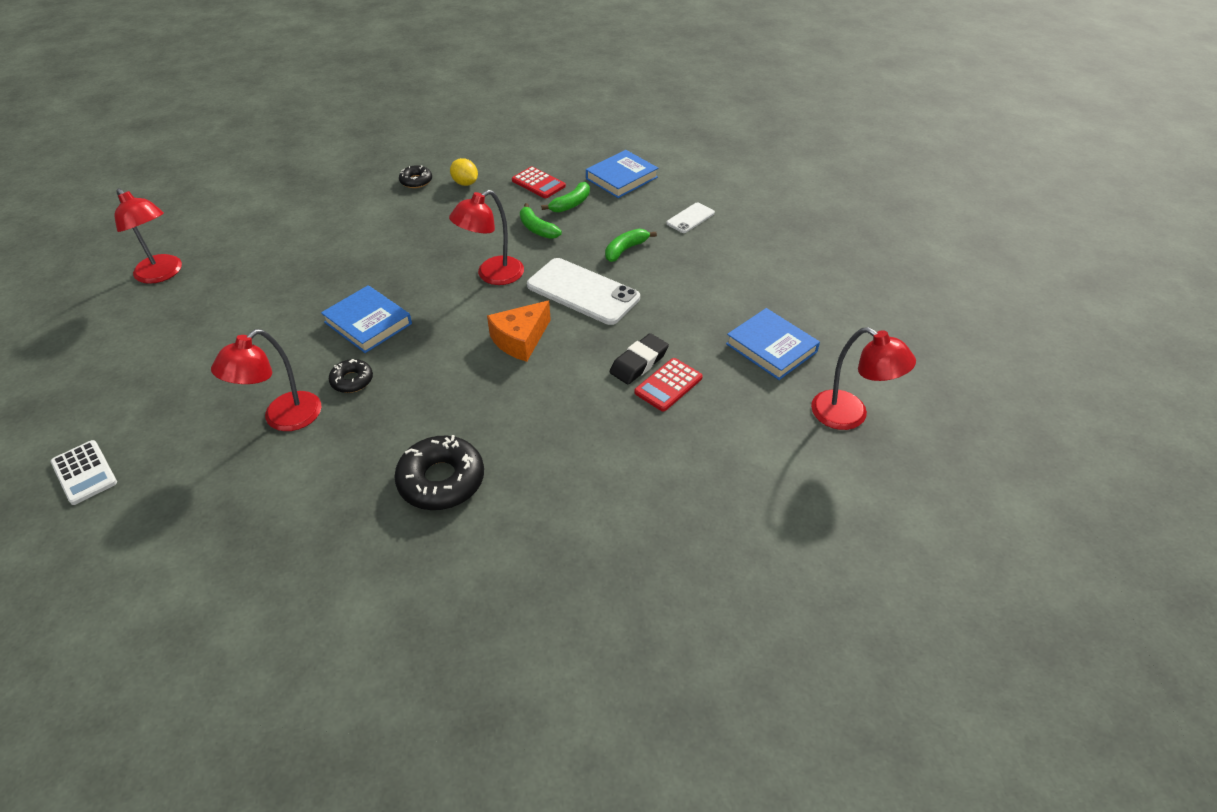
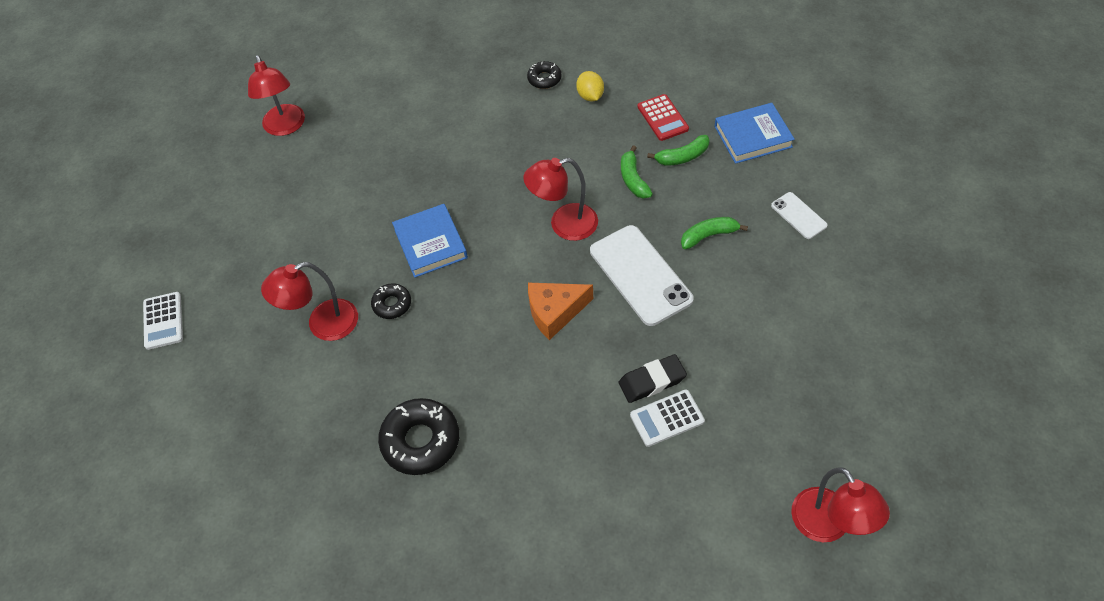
camera: 30 degrees right, 10 degrees up
(668, 385) = (667, 418): red calculator -> white calculator
(690, 218) = (798, 215): white phone -> white phone turned 75 degrees clockwise
(771, 348) = (793, 413): blue book -> none

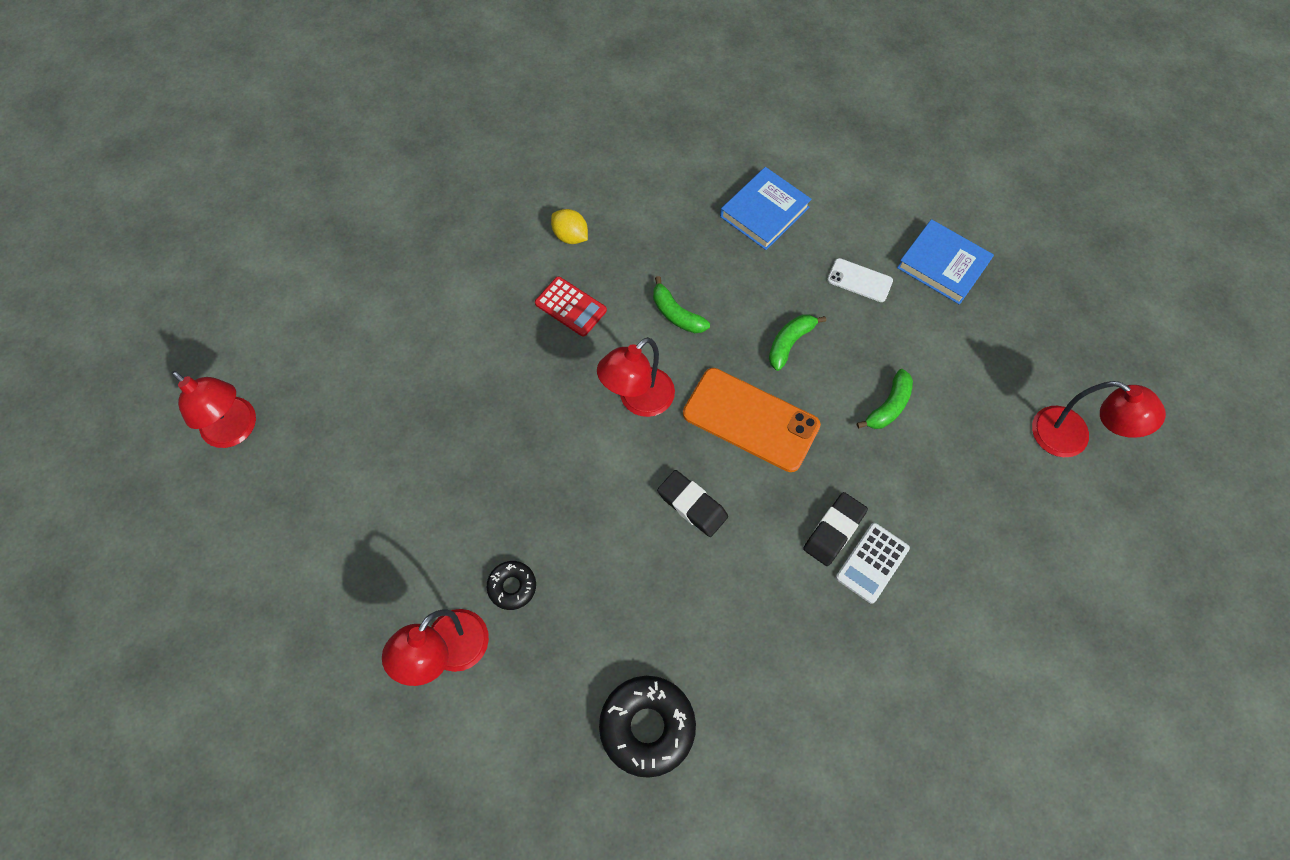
camera: 35 degrees left, 10 degrees up
(163, 321) = (249, 752): white calculator -> none
(430, 243) = (508, 493): blue book -> blue book (943, 265)
(544, 79) = (507, 236): black donut -> none
(555, 312) = (692, 505): orange cheese -> black eraser
(640, 275) = (750, 419): white phone -> orange phone
(662, 118) = (662, 230): red calculator -> red calculator (570, 307)
(682, 157) = (709, 266): green banana -> green banana (888, 406)
(828, 526) = (1076, 592): red lamp -> red lamp (1071, 438)

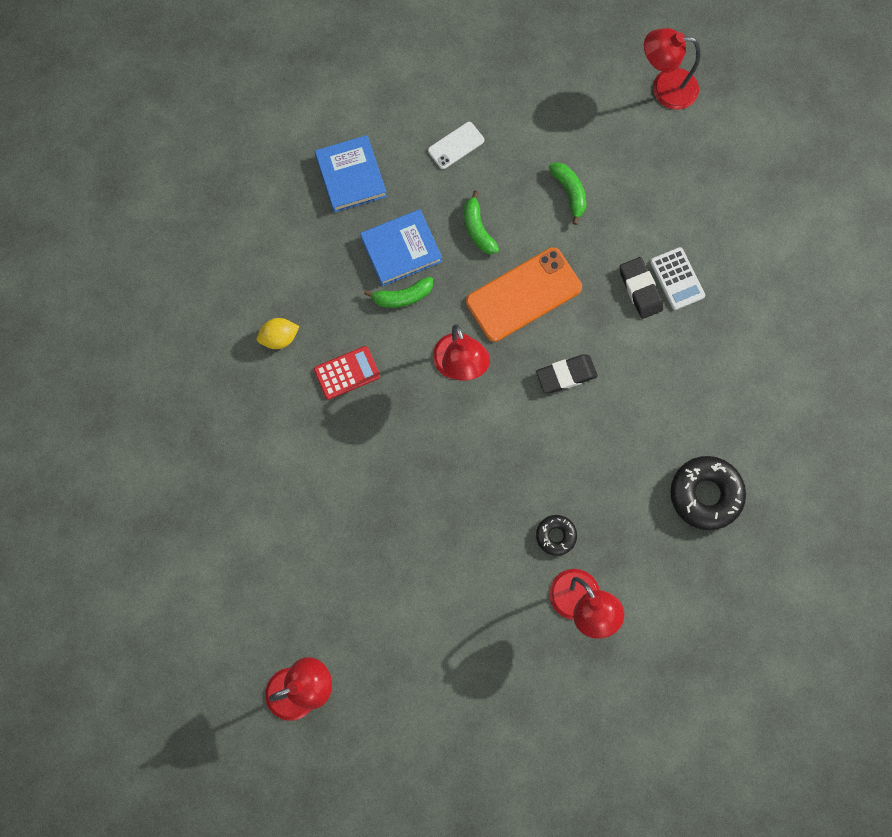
camera: 60 degrees left, 10 degrees up
(943, 265) = (479, 78): blue book -> blue book (401, 249)
(1071, 438) = (665, 88): red lamp -> red lamp turned 150 degrees counterclockwise

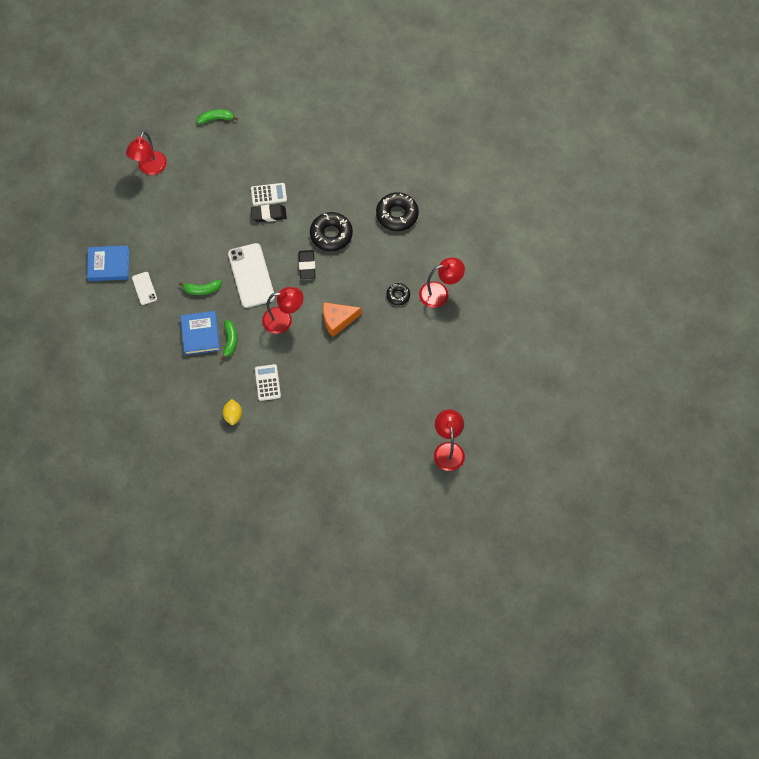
camera: 75 degrees left, 10 degrees down
(347, 373) = (267, 382): red calculator -> white calculator
(351, 176) = (143, 351): blue book -> blue book (109, 265)
(483, 450) = (338, 320): none -> orange cheese
(523, 295) = (251, 275): orange phone -> white phone
(570, 192) = (197, 235): green banana -> green banana (216, 118)
(634, 397) = (331, 234): none -> black donut

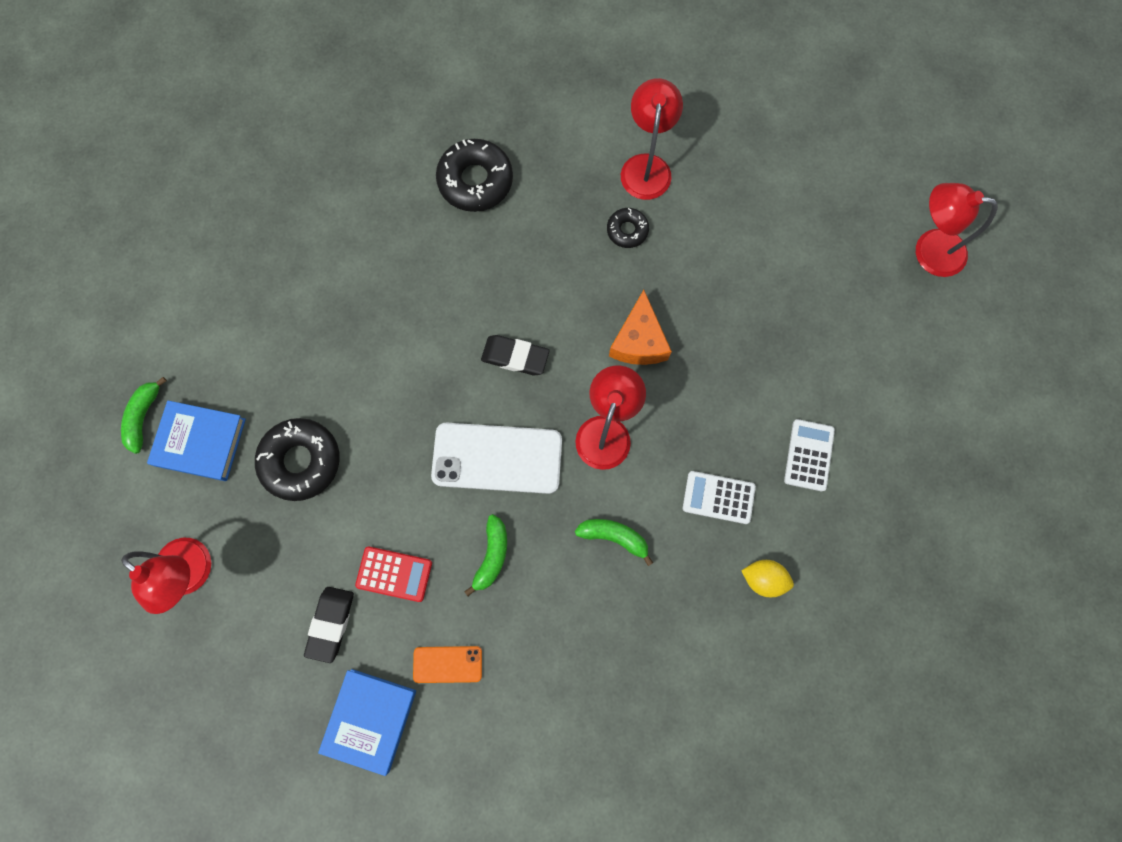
camera: 70 degrees left, 10 degrees up
(144, 288) = (447, 664): white phone -> orange phone
(178, 251) = (394, 574): none -> red calculator
(200, 334) = (582, 587): blue book -> blue book (200, 442)
(269, 194) = (345, 375): white calculator -> white calculator (809, 455)
(269, 215) = (386, 388): black eraser -> black eraser (331, 624)
(331, 234) = (470, 297): black donut -> black donut (301, 461)

